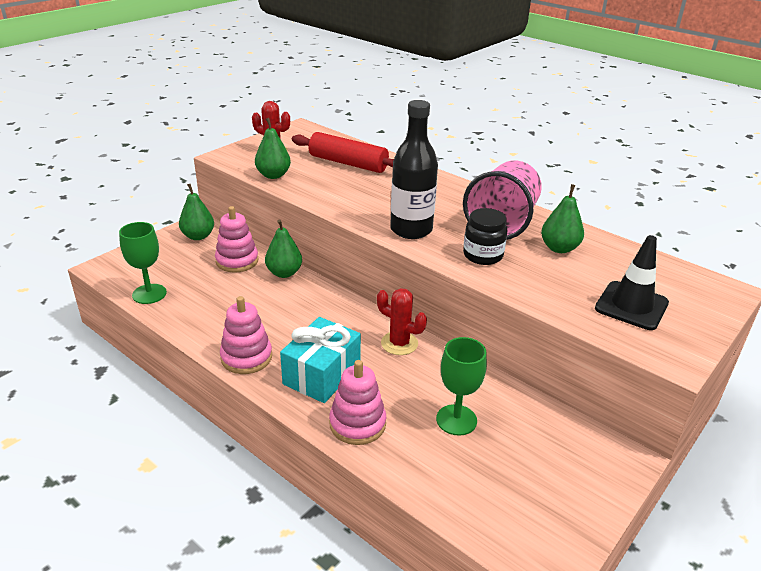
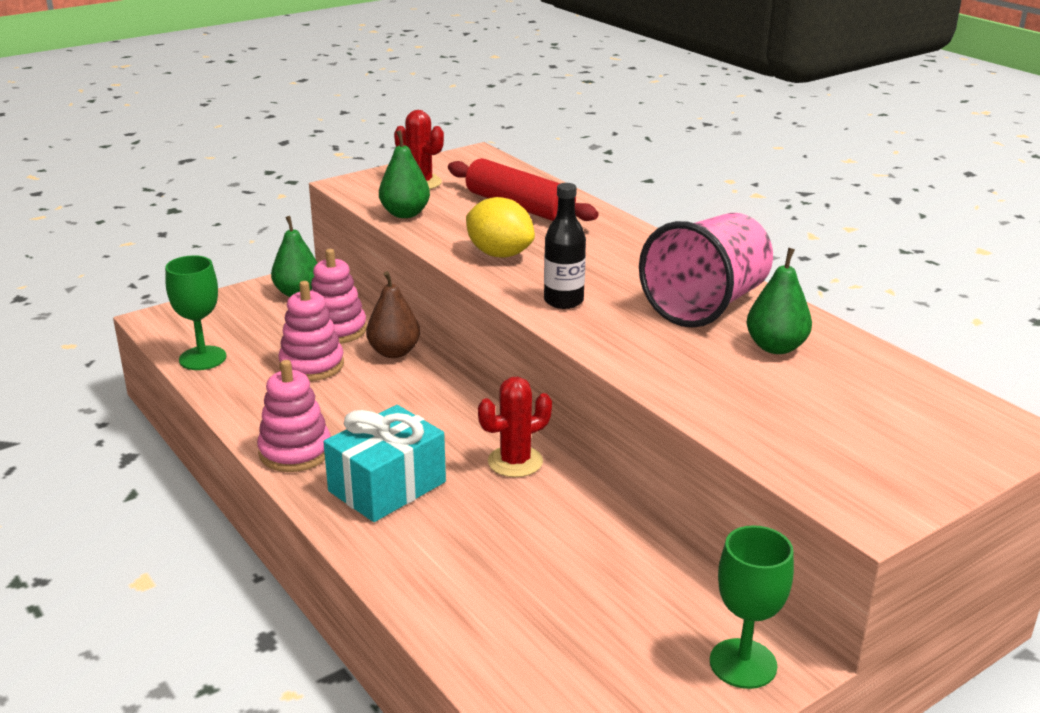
camera: 15 degrees right, 5 degrees down
(284, 273) = (394, 352): green pear -> brown pear
(352, 199) = (499, 254): none -> yellow lemon
(357, 424) = (407, 554): pink stacking toy -> pink stacking toy (312, 365)
(399, 343) = (515, 462): red cactus -> red cactus turned 75 degrees counterclockwise
(411, 230) = (563, 301): black bottle -> black bottle, size x0.63
(456, 420) = (550, 570): green goblet -> green goblet (743, 663)
(483, 255) = (651, 345): black jar -> none
(631, 306) = (844, 435): black traffic cone -> none

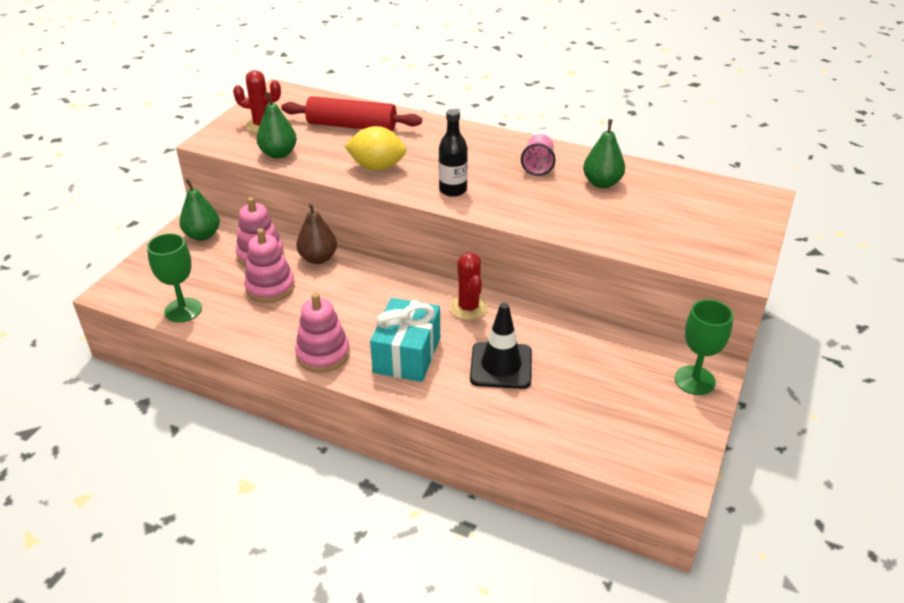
camera: 30 degrees left, 10 degrees up
(488, 541) = (501, 366): none -> black traffic cone
(515, 462) = (468, 308): red cactus -> red cactus turned 45 degrees counterclockwise
(706, 305) = (538, 166): pink cup -> pink cup, size x0.49

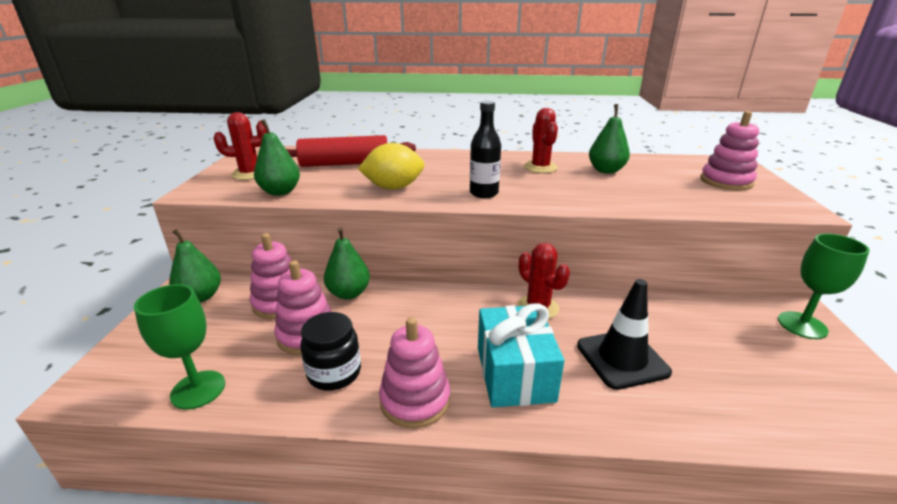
camera: 20 degrees left, 10 degrees down
(277, 321) = (334, 373): none -> black jar
(318, 258) = (349, 293): brown pear -> green pear
(538, 166) = (540, 167): pink cup -> red cactus
(712, 222) = (726, 181): none -> pink stacking toy

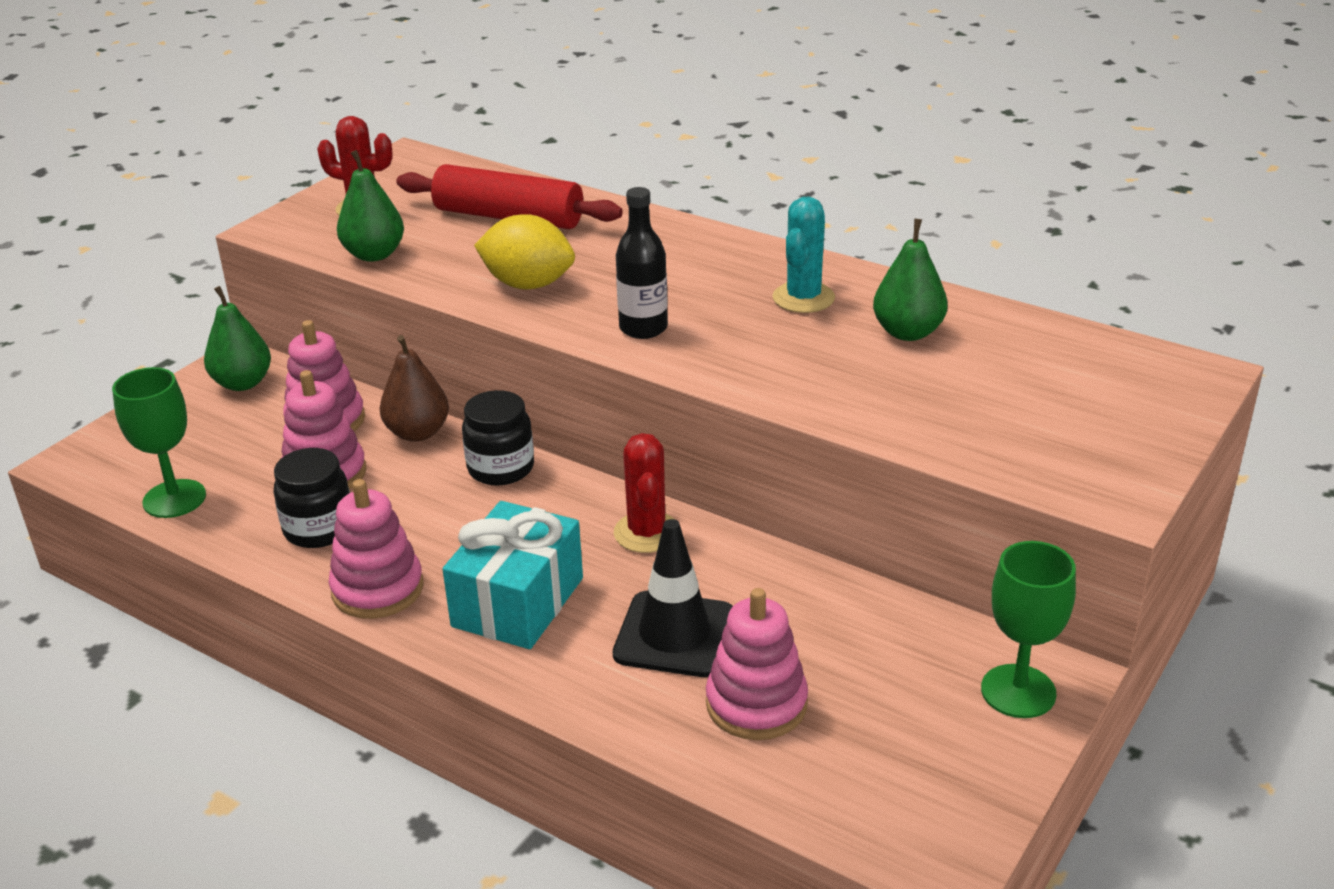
camera: 30 degrees right, 5 degrees up
(349, 293) = (417, 433): green pear -> brown pear
(419, 298) = (501, 468): none -> black jar
(540, 167) = (803, 298): red cactus -> turquoise cactus
(726, 181) = (1088, 411): pink stacking toy -> pink stacking toy (756, 704)

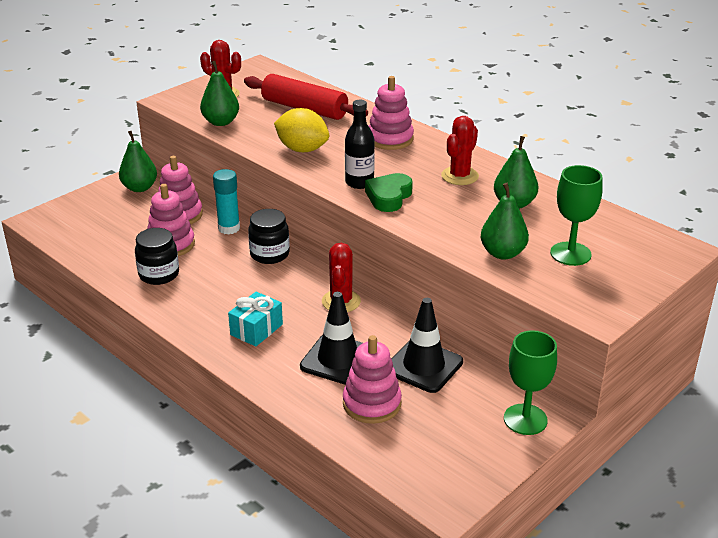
camera: 10 degrees right, 0 degrees up
(174, 499) = (85, 247): green goblet -> green goblet (570, 254)
(377, 589) = (181, 311): pink stacking toy -> pink stacking toy (390, 139)
(417, 433) = (229, 228): brown pear -> turquoise glue stick
(518, 602) = (256, 329): turquoise gift -> turquoise gift, size x0.65
(700, 346) = (389, 197): none -> green heart
(803, 298) = (460, 176): turquoise cactus -> red cactus
(820, 624) = (423, 366): none -> black traffic cone
(922, 417) = (502, 253): none -> green pear

